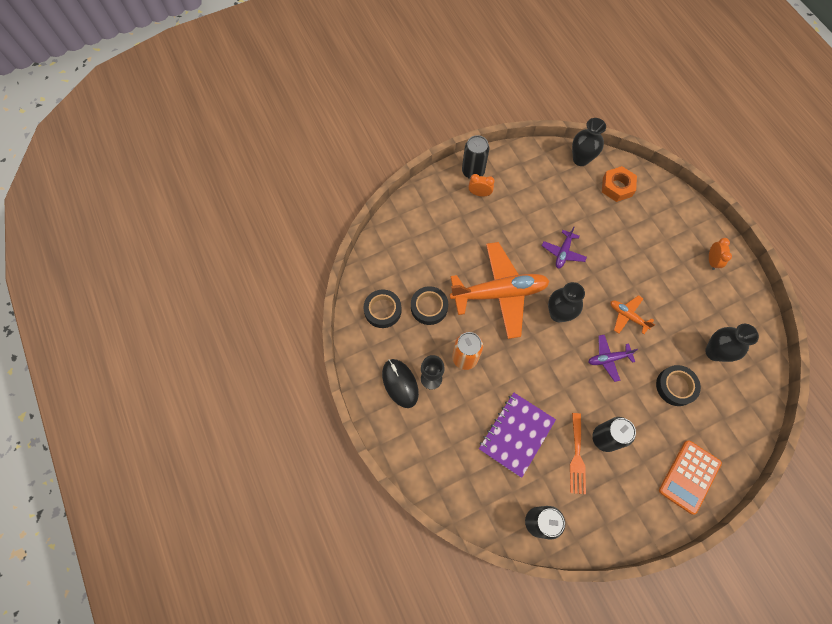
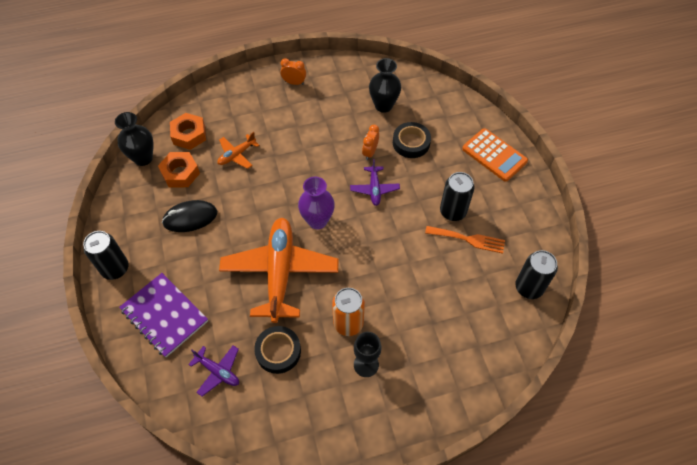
camera: 80 degrees left, 10 degrees down
(382, 310) = (269, 408): black tape -> none
(400, 383) = (366, 401): black mouse -> black mouse (190, 218)
(479, 193) = (148, 267): orange clock -> orange clock (370, 152)
(516, 434) = (440, 289): purple notebook -> purple notebook (164, 315)
(558, 314) = (317, 221): black vase -> purple vase
(563, 252) = (249, 200): purple plane -> purple plane (218, 371)
(574, 191) = (180, 173): none -> orange nut
(627, 316) = (334, 162): orange plane -> orange plane (237, 155)

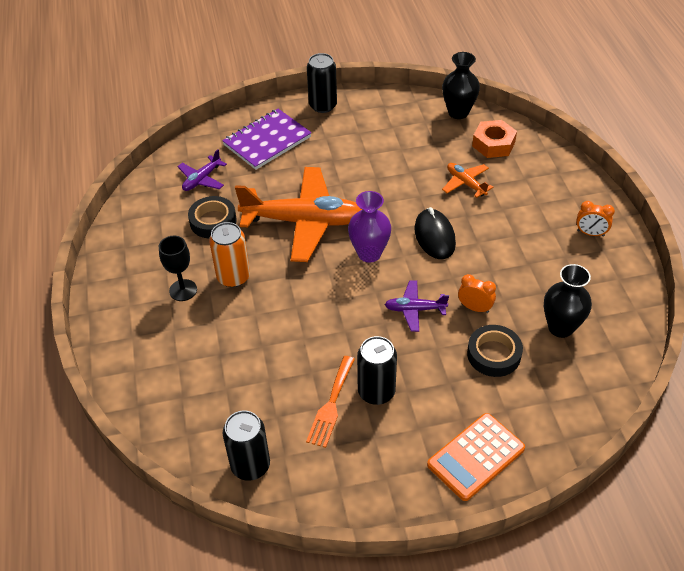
camera: 95 degrees right, 10 degrees down
(180, 173) = (438, 141): orange nut -> none
(190, 218) = (379, 151): black mouse -> black mouse (434, 236)
(294, 82) = (590, 233): orange clock -> orange clock turned 90 degrees clockwise

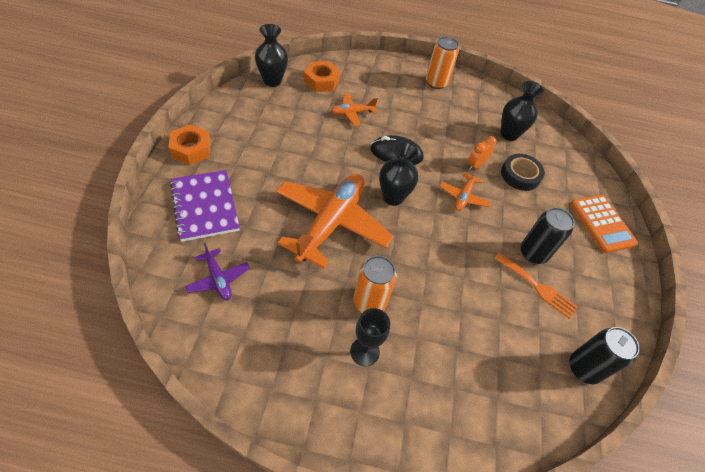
camera: 75 degrees left, 5 degrees up
(213, 221) = (285, 291): black tape -> none
(323, 105) = (191, 149): black can -> orange nut
(369, 253) = (393, 197): purple vase -> black vase
(415, 309) = (463, 197): purple plane -> orange plane
(590, 233) = (436, 83): orange clock -> orange can

